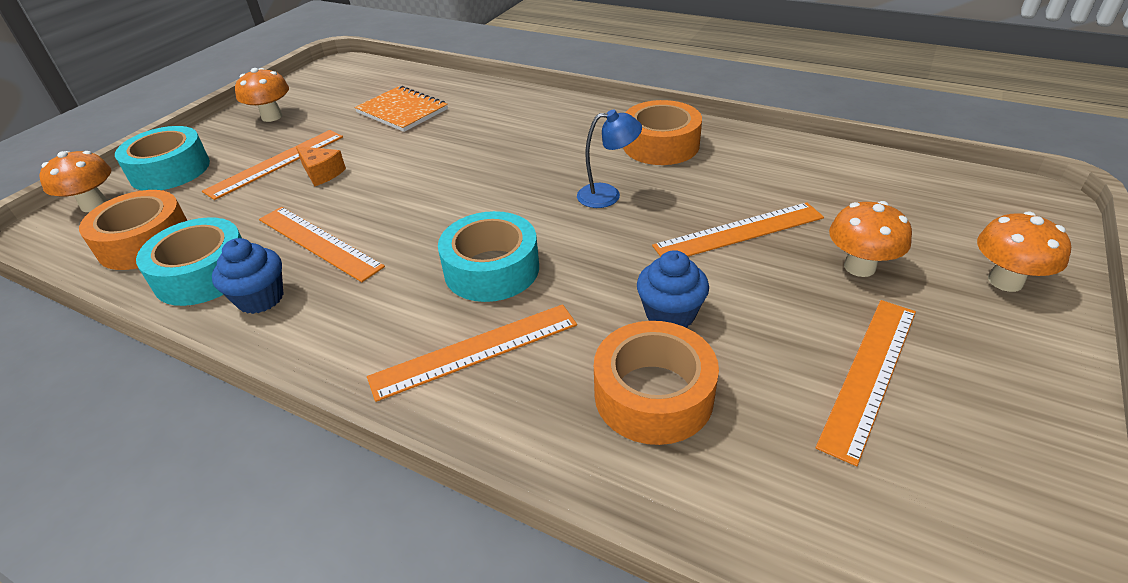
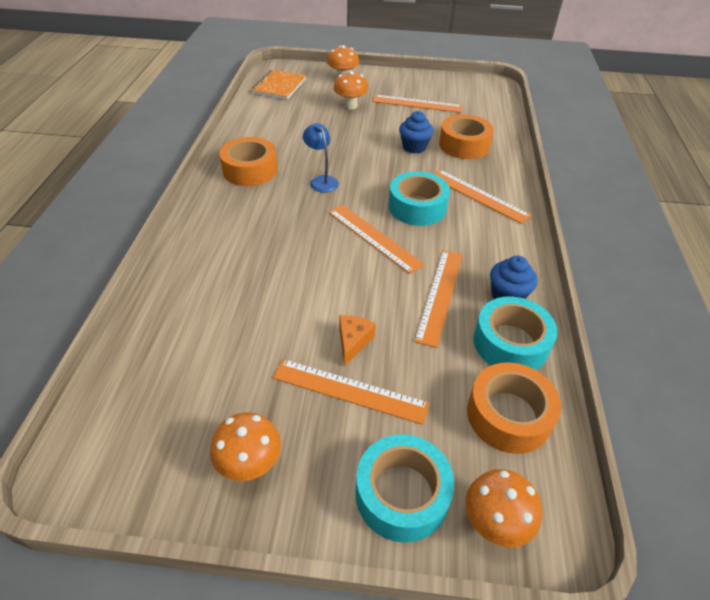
camera: 115 degrees left, 5 degrees up
(402, 111) = (216, 334): orange notebook -> orange notebook (279, 86)
(738, 231) = (338, 135): orange ruler -> orange ruler (373, 238)

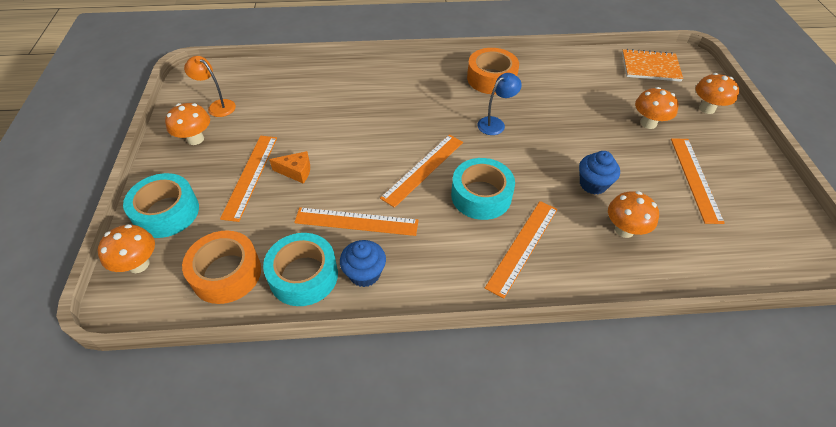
camera: 80 degrees right, 5 degrees up
(178, 435) = (217, 106): none -> orange lamp
(464, 145) = (624, 230): orange tape -> orange mushroom

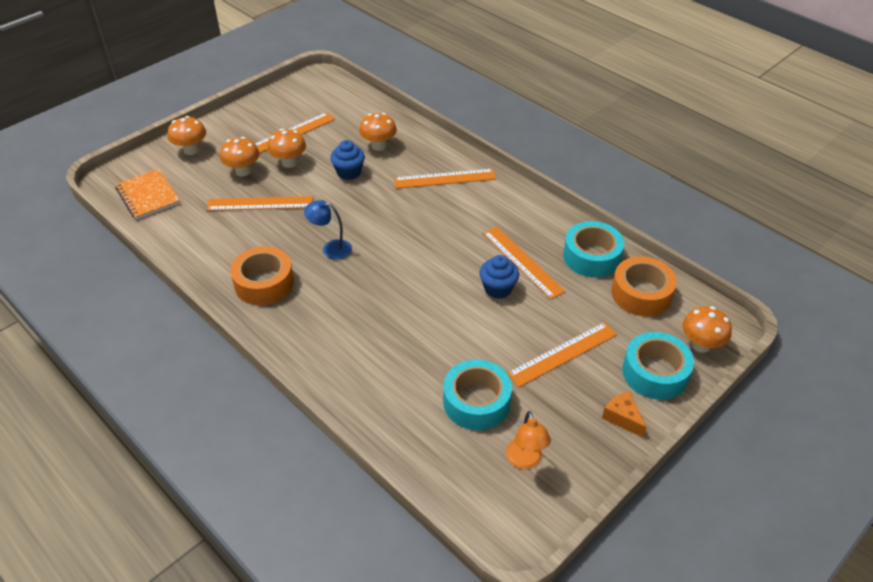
camera: 130 degrees left, 5 degrees down
(195, 139) = (579, 433): orange mushroom -> orange mushroom (289, 163)
(296, 172) = (523, 329): orange cheese -> orange cheese (622, 418)
(364, 273) = (553, 231): blue cupcake -> blue cupcake (498, 289)
(423, 169) = (432, 259): orange ruler -> orange ruler (260, 204)
(481, 196) = (423, 216): turquoise tape -> turquoise tape (476, 402)

